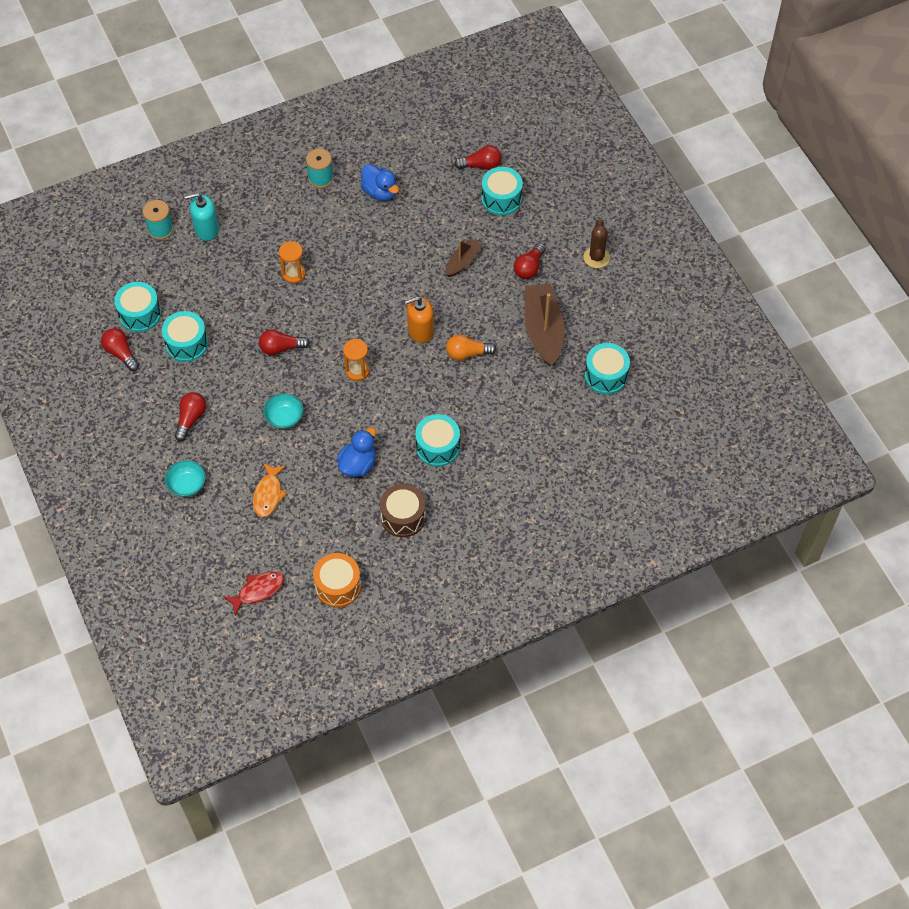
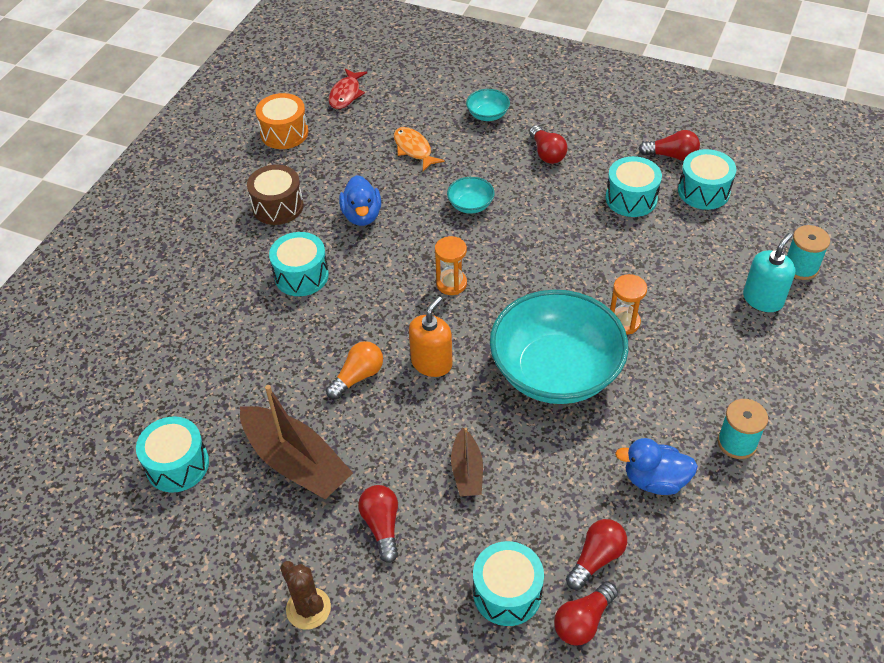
camera: 140 degrees right, 10 degrees down
(281, 348) = (546, 253): red light bulb -> red light bulb (596, 558)
(362, 276) = (555, 371): none -> turquoise bowl

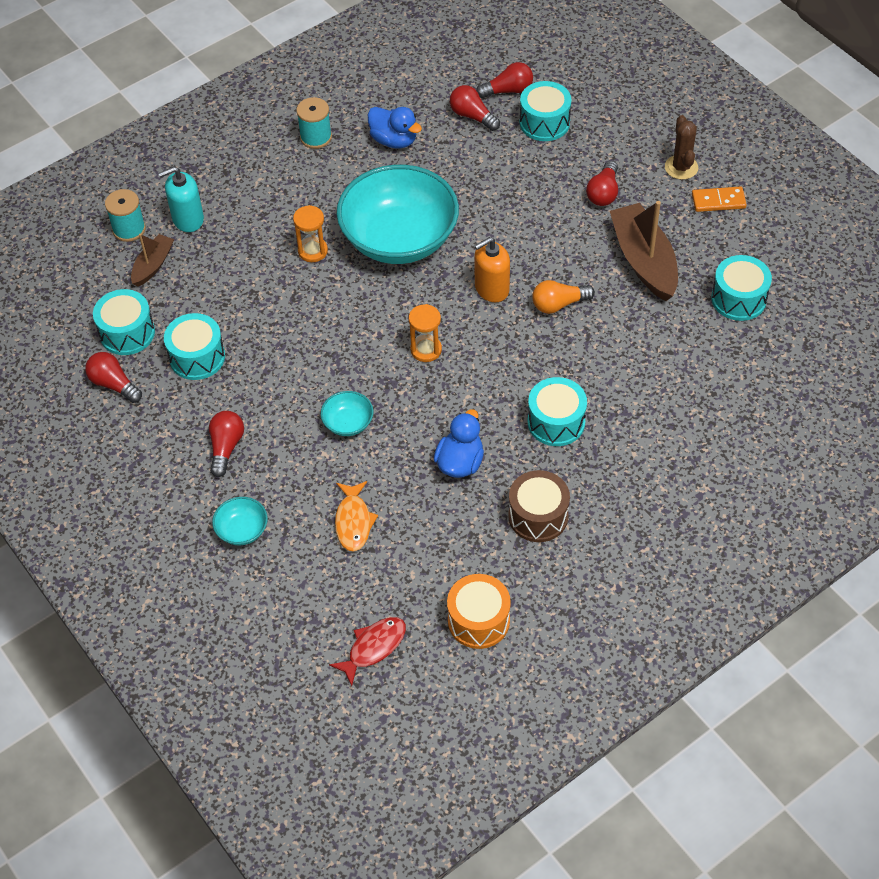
camera: 150 degrees left, 5 degrees up
(244, 580) = (718, 201): none -> orange domino
(467, 471) = (520, 200): brown boat -> brown boat (153, 265)
(596, 558) = (472, 116): red light bulb -> red light bulb turned 60 degrees clockwise

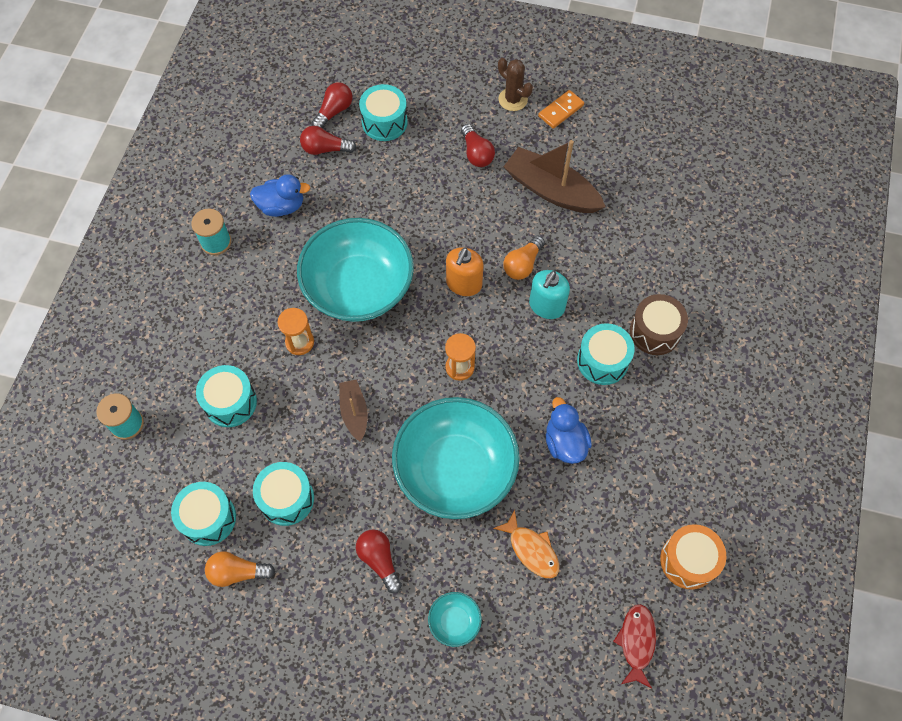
camera: 40 degrees left, 10 degrees up
(114, 384) = (237, 572): red light bulb -> orange light bulb
(153, 265) = (177, 442): brown boat -> brown boat (354, 412)
(188, 219) = (170, 382): turquoise soap dispenser -> turquoise soap dispenser (546, 306)
(348, 423) = (455, 470): turquoise bowl -> turquoise bowl, size x2.47
(538, 516) = (655, 445): brown drum -> brown drum (655, 332)
(738, 299) = (639, 179): turquoise drum -> turquoise drum (230, 402)

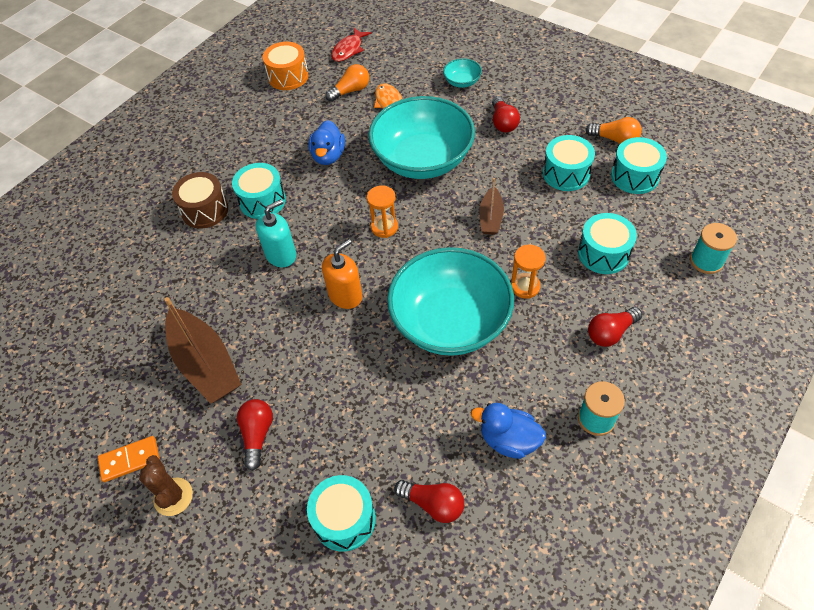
camera: 155 degrees left, 10 degrees down
(334, 111) = (403, 561): red light bulb -> red light bulb (610, 333)
(522, 264) = (280, 297): orange light bulb -> orange light bulb (350, 91)

